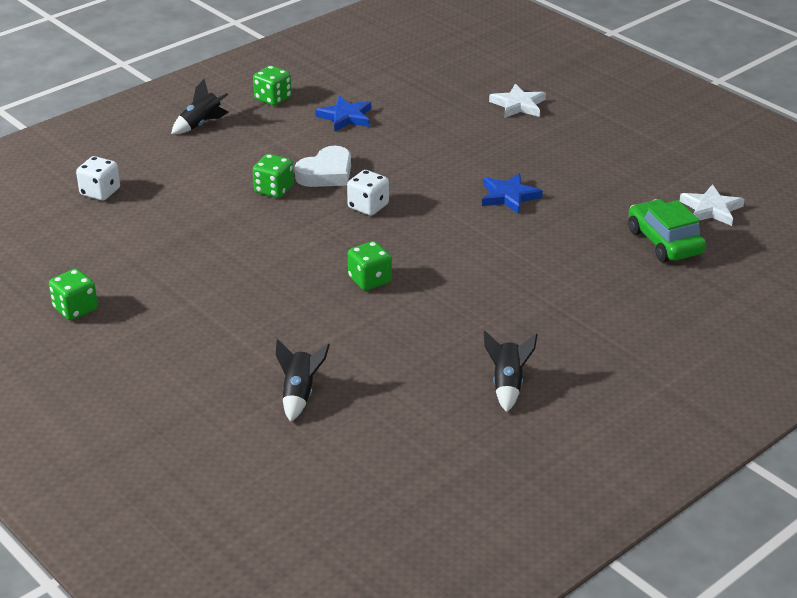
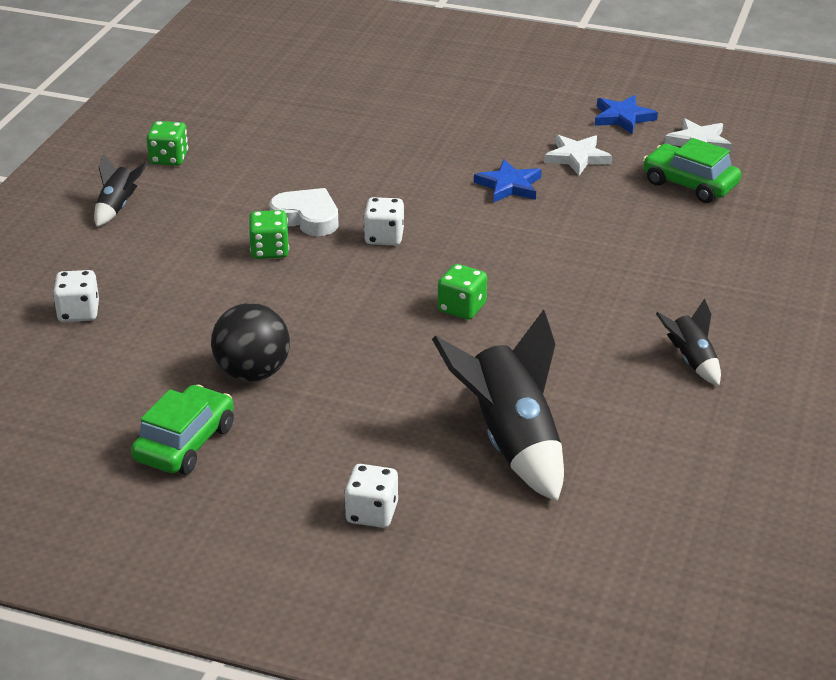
camera: 30 degrees left, 0 degrees up
(75, 309) = (185, 443): green dice -> green car
(147, 407) = (372, 513): none -> white dice
(170, 276) = (252, 373): none -> black ball
(299, 394) = (511, 442): black rocket -> black rocket, size x1.99
(326, 173) = (307, 218): white heart -> white heart turned 75 degrees counterclockwise
(346, 117) = (267, 155): blue star -> blue star (623, 117)
(518, 105) = (427, 96): white star -> white star (577, 157)

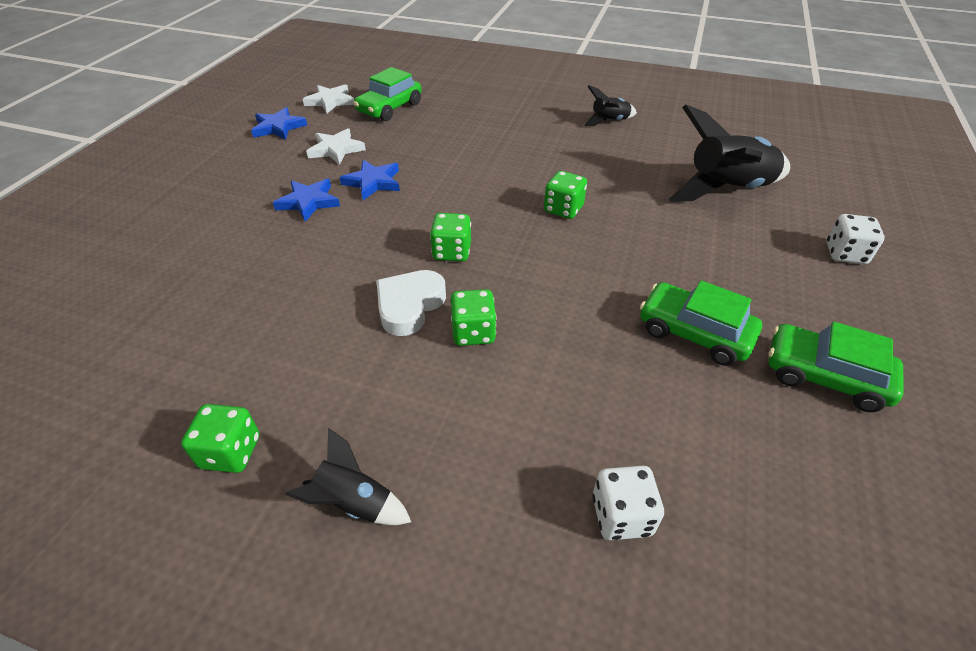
camera: 90 degrees left, 10 degrees up
(252, 373) = (694, 333): black ball -> green car
(384, 237) = (452, 252): white dice -> green dice
(469, 153) = (308, 202): none -> blue star

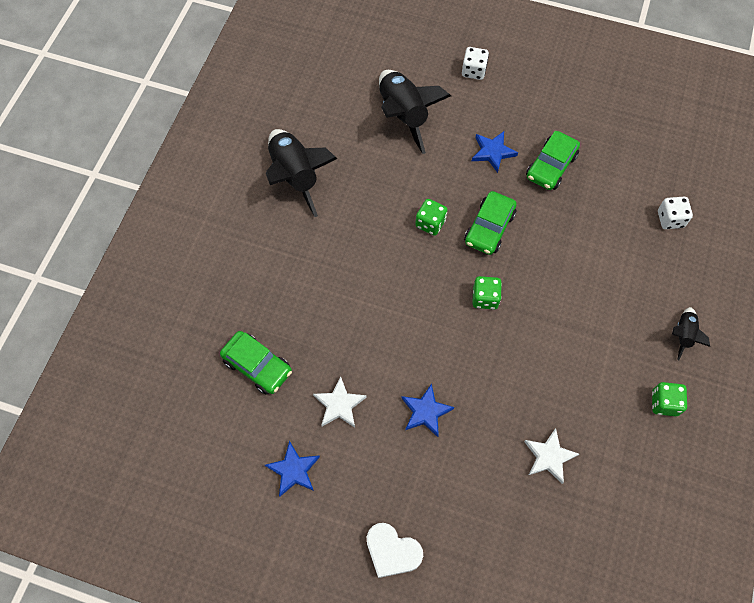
camera: 90 degrees left, 20 degrees up
(330, 101) = (237, 429): white star -> white star (549, 457)
(373, 182) = (395, 364): blue star -> blue star (493, 152)
(409, 306) = (542, 321): white heart -> white heart (392, 551)
(473, 332) = (562, 283): green dice -> none
(609, 121) = (295, 176): black rocket -> black rocket, size x1.99
(824, 376) = (576, 115): green car -> green car (489, 228)

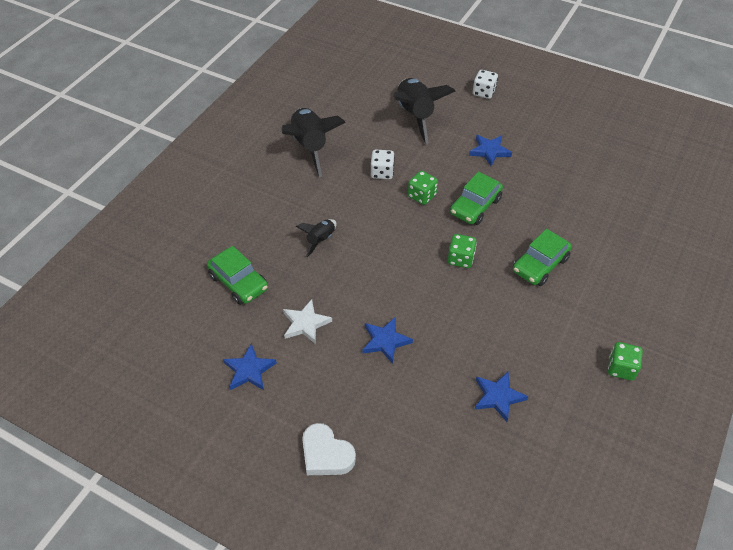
camera: 10 degrees right, 15 degrees down
(549, 457) = (498, 397): white star -> blue star
(551, 166) = (541, 168): green car -> green car (540, 265)
(670, 219) = (647, 221): white dice -> white dice (382, 173)
(683, 335) = (648, 314): black rocket -> black rocket (320, 240)

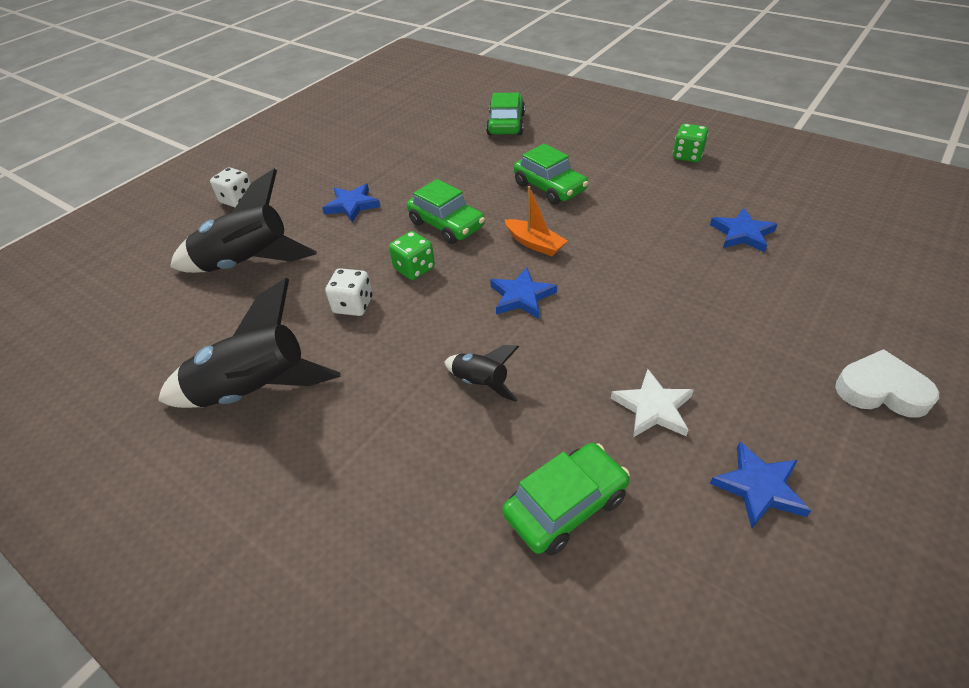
camera: 80 degrees left, 5 degrees down
(326, 454) = (881, 390): white heart -> white heart turned 120 degrees counterclockwise
(385, 341) = (676, 320): blue star -> blue star (521, 296)
(460, 259) = (535, 244): green dice -> orange boat
(640, 229) = (506, 124): none -> green car

